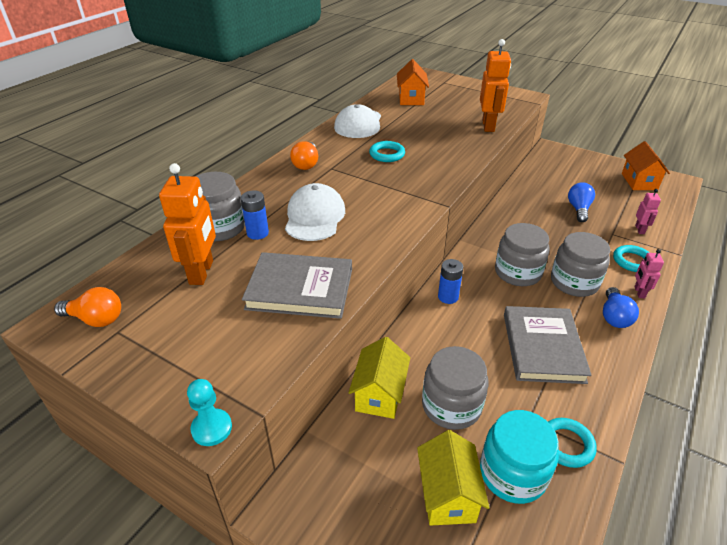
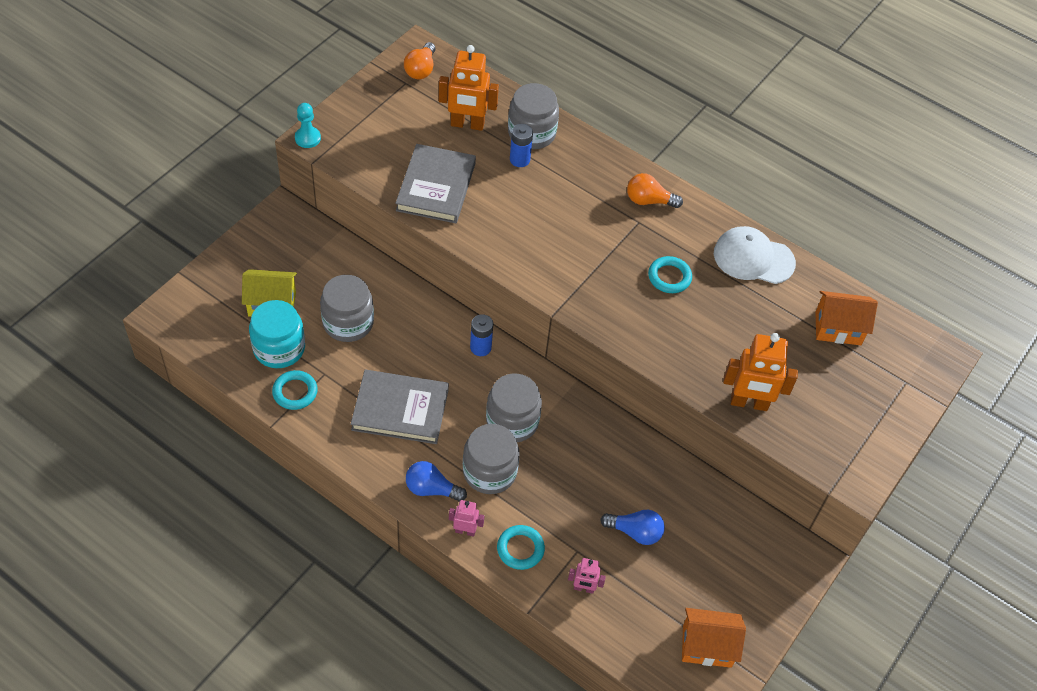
camera: 90 degrees right, 15 degrees up
(314, 217) = (542, 202): white cap -> none
(379, 394) = (369, 275): yellow house -> none

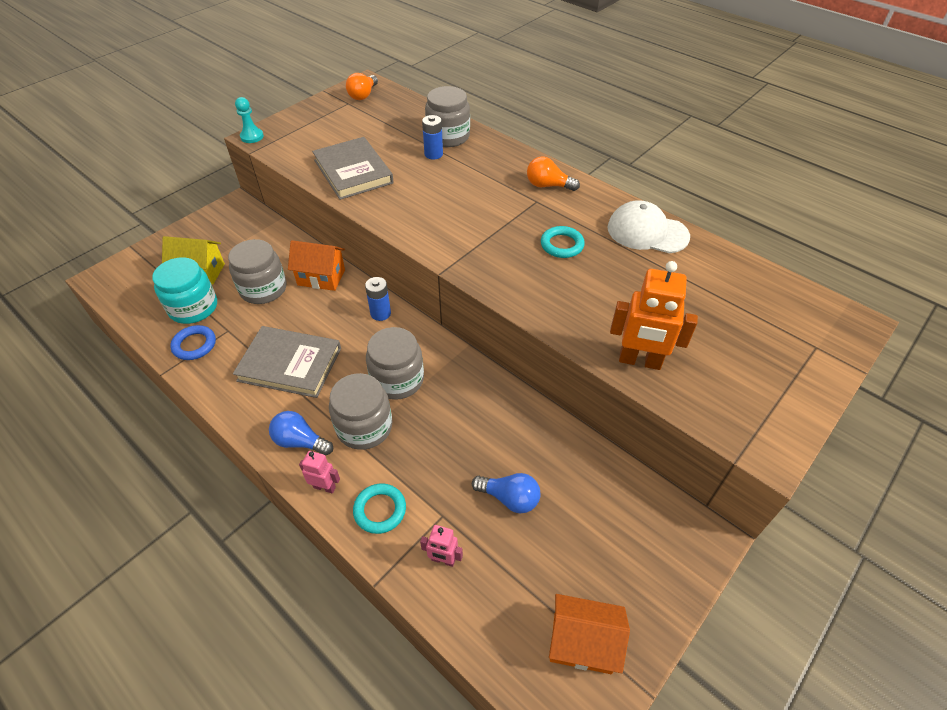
camera: 10 degrees right, 5 degrees down
(295, 392) = (194, 345): turquoise ring -> blue ring
(436, 187) = (353, 171): grey book -> grey book turned 45 degrees counterclockwise
(467, 124) = (393, 130): orange robot -> none
(838, 328) = (736, 294): orange house -> orange house (321, 277)

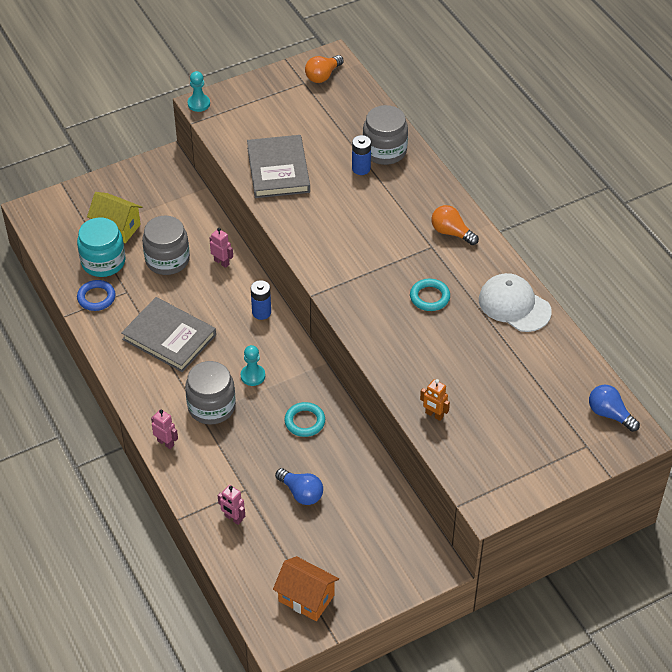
camera: 20 degrees right, 0 degrees up
(300, 441) = (158, 403): blue light bulb -> blue light bulb (609, 414)
(321, 277) = (222, 262): orange house -> pink robot
(380, 510) = (200, 471): turquoise ring -> turquoise ring (304, 421)
(397, 379) = (253, 376): grey jar -> turquoise pawn
(639, 361) = (434, 415): orange robot -> orange robot, size x0.52

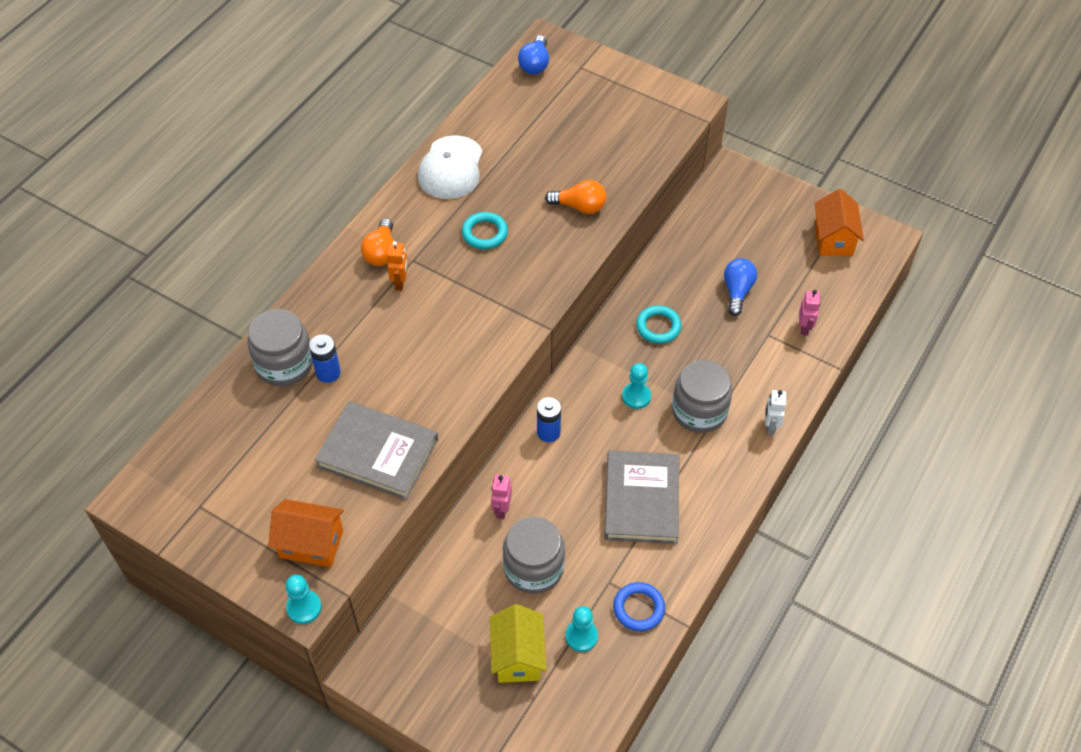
camera: 120 degrees left, 5 degrees up
(103, 262) = (581, 636): turquoise jar -> turquoise pawn
(166, 443) = (770, 426): pink robot -> white robot
(238, 120) = (311, 544): none -> orange house
(278, 170) = (378, 453): grey book -> grey book turned 60 degrees clockwise
(323, 76) = (174, 491): orange light bulb -> orange light bulb (579, 207)
(434, 415) = (626, 173): orange robot -> orange robot (400, 282)

